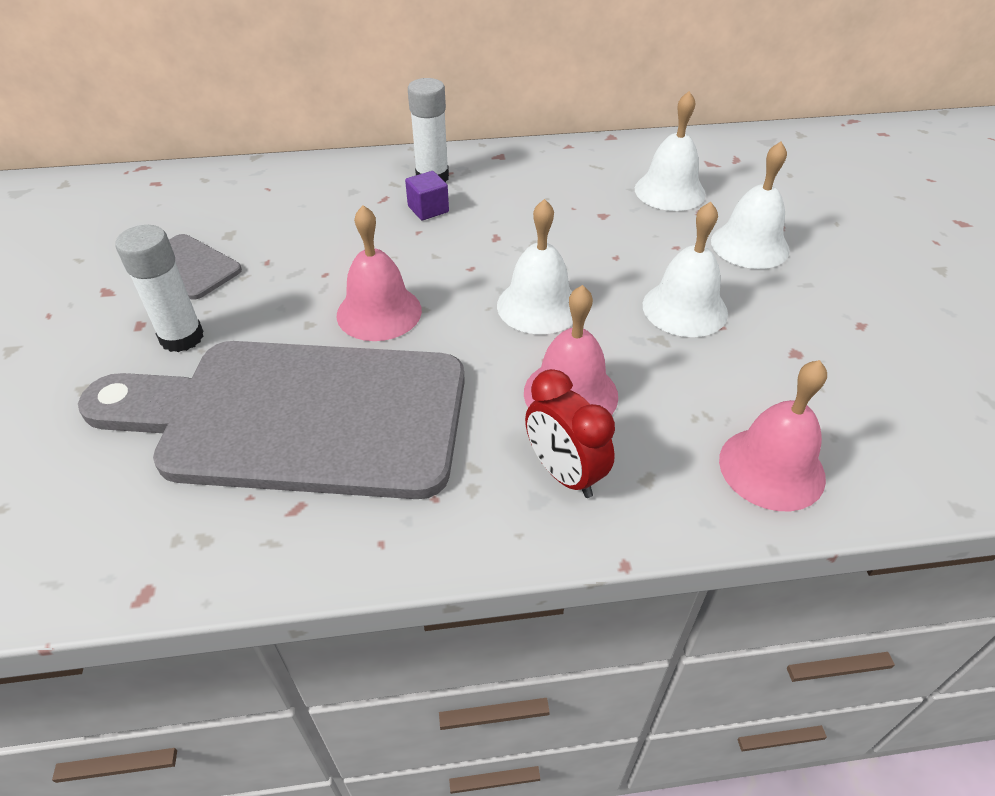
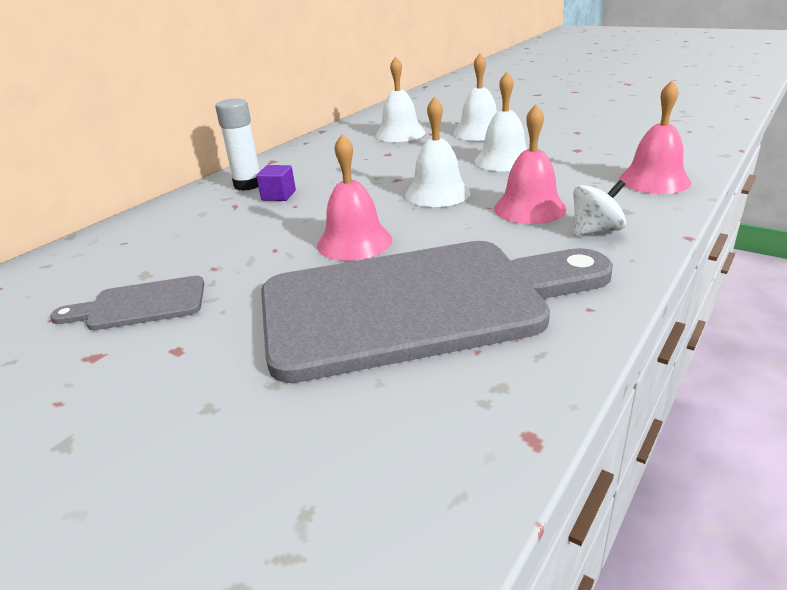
camera: 45 degrees left, 15 degrees down
(182, 337) = (235, 332): white glue stick -> none
(298, 417) = (417, 304): grey cutting board -> grey cutting board turned 150 degrees counterclockwise
(564, 474) = (596, 230): red clock -> white spinning top

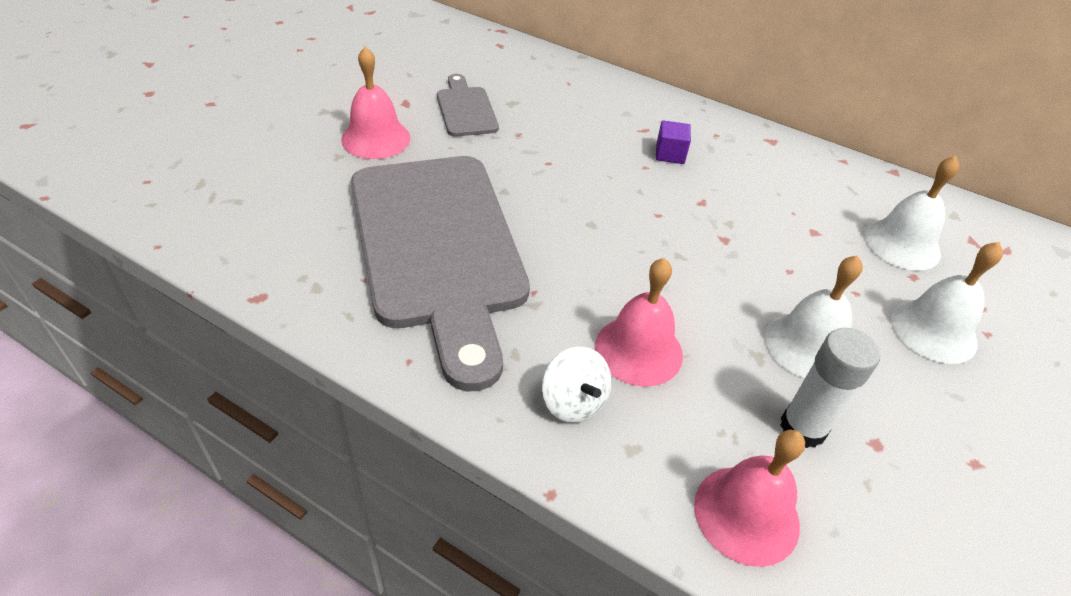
camera: 80 degrees right, 15 degrees up
(248, 185) = (698, 132): white glue stick -> white glue stick (802, 428)
(354, 242) = (558, 209): pink bell -> pink bell (376, 138)
(437, 193) = (682, 272): white bell -> none

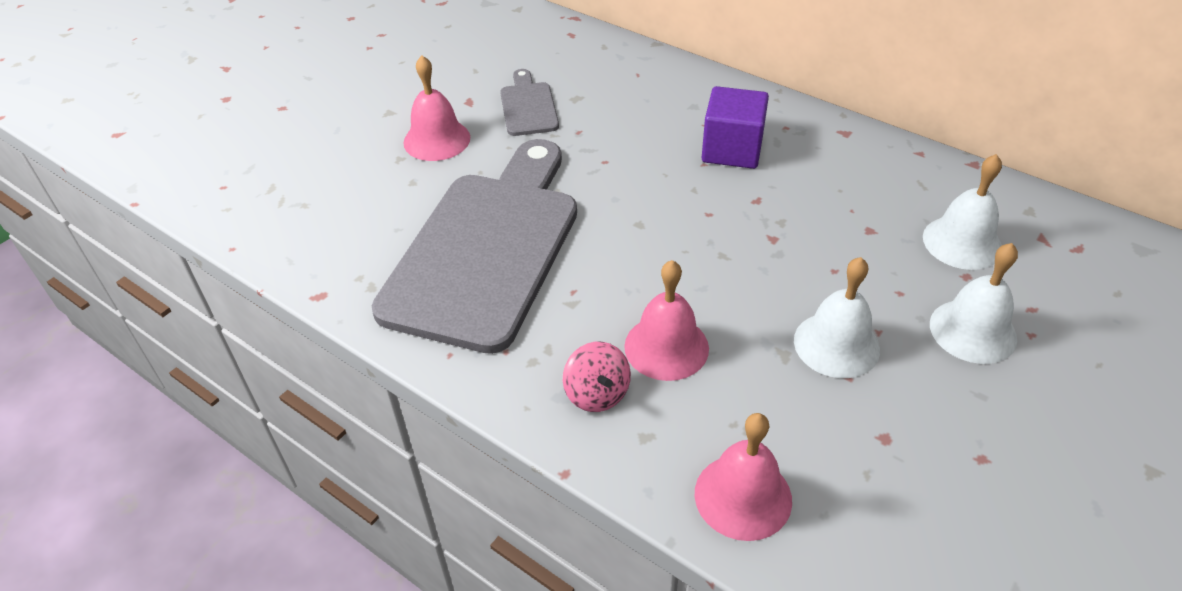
camera: 10 degrees right, 0 degrees up
(438, 248) = (487, 249): grey cutting board -> grey cutting board turned 150 degrees counterclockwise
(573, 402) = (597, 393): white spinning top -> pink spinning top
(670, 154) = (732, 150): purple cube -> purple cube, size x1.84
(802, 428) = (814, 421): white glue stick -> none

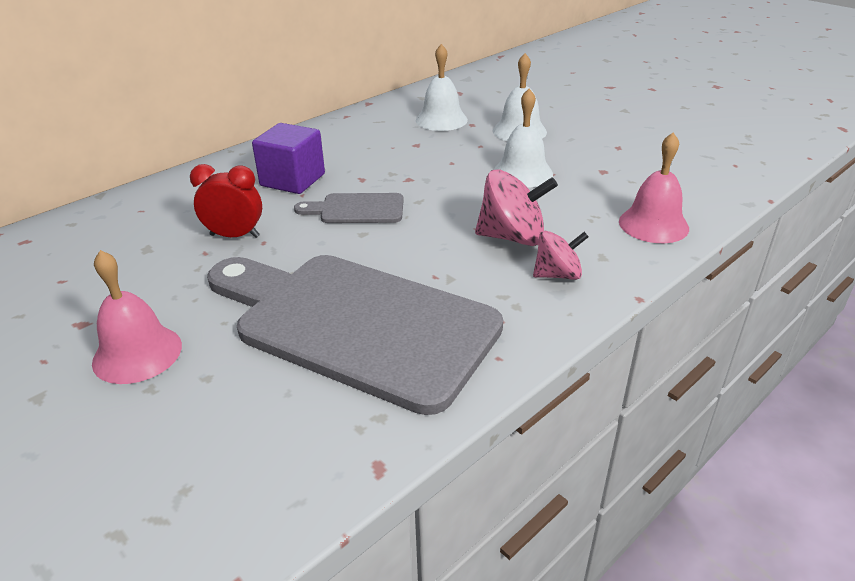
camera: 80 degrees left, 10 degrees down
(528, 106) = (132, 280): grey cutting board -> grey cutting board (356, 209)
(610, 141) = (235, 236): none -> red clock
(666, 347) = (512, 237): pink bell -> pink spinning top

